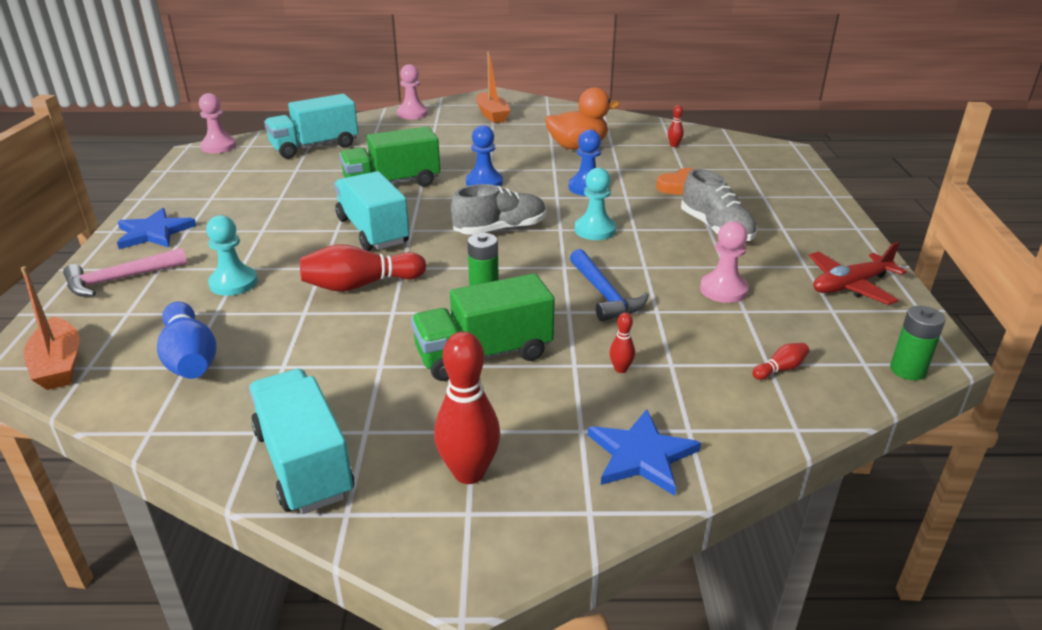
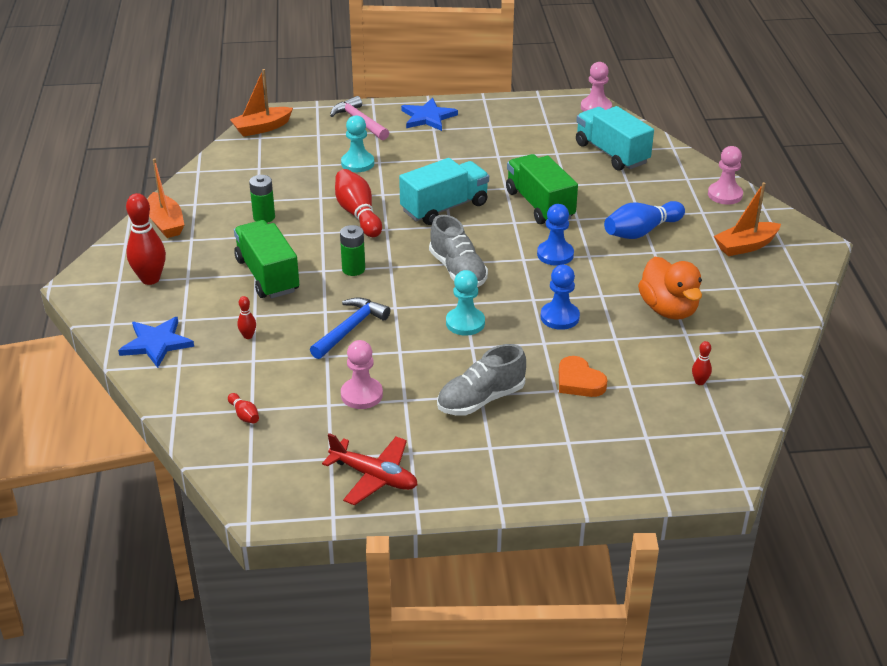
camera: 85 degrees right, 5 degrees up
(190, 358) = (267, 167): blue bowling pin -> blue bowling pin (641, 231)
(304, 463) = (166, 223): turquoise truck -> orange boat
(604, 295) = (350, 329): blue hammer -> blue hammer turned 150 degrees clockwise
(850, 286) = (374, 477): red plane -> red plane turned 150 degrees clockwise
(907, 370) = (239, 486): green battery -> green battery (264, 217)

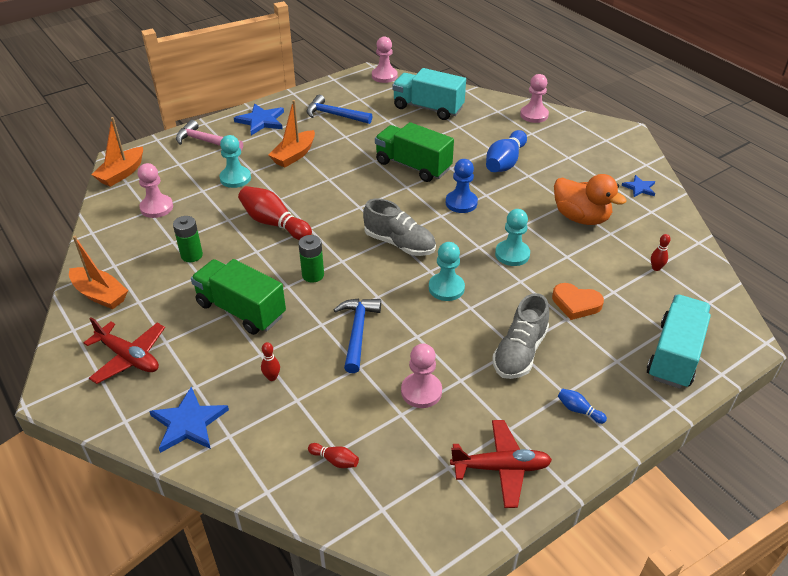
camera: 30 degrees left, 5 degrees up
(150, 279) = (129, 357): red bowling pin -> red plane
(267, 167) = (156, 207): none -> pink pawn
(444, 208) = (341, 193): turquoise truck -> turquoise truck (674, 355)
(488, 465) = (578, 410): none -> blue bowling pin
(506, 132) = (334, 115): none -> blue hammer
(559, 317) = (512, 254): blue pawn -> turquoise pawn
(745, 246) = (584, 149): orange boat -> orange boat (294, 155)
(768, 303) = (639, 188): none -> blue star

